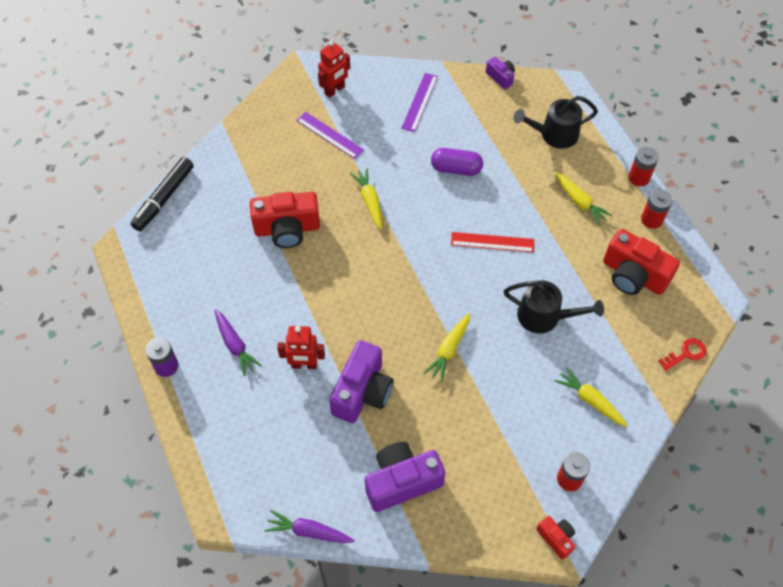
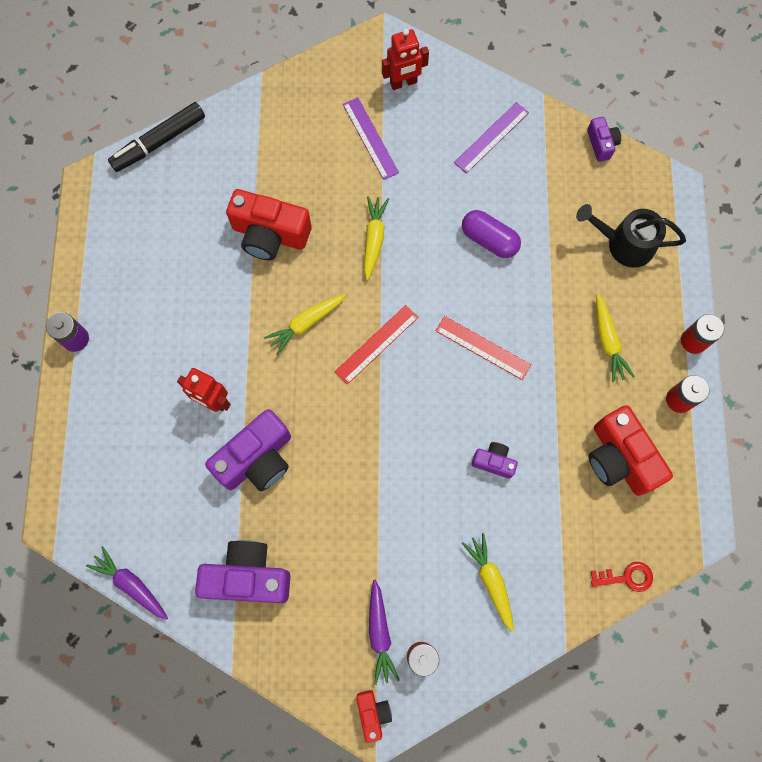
camera: 25 degrees right, 15 degrees up
(235, 345) = (154, 347): purple carrot -> purple carrot (380, 633)
(411, 272) = (376, 344): none -> red ruler
(449, 349) = (370, 453): yellow carrot -> yellow carrot (306, 323)
(545, 316) = (493, 462): black watering can -> purple camera

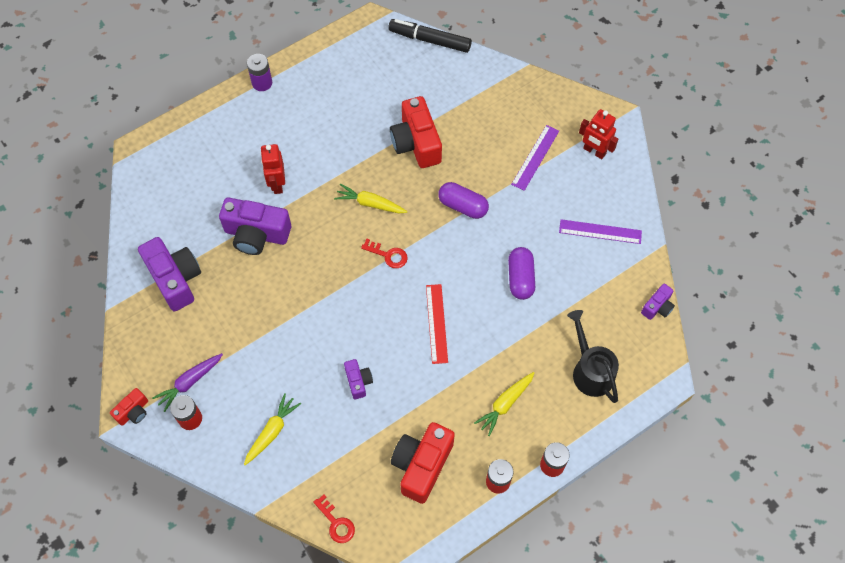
camera: 55 degrees right, 10 degrees down
(131, 584) = (126, 216): purple carrot -> none
(374, 239) = (463, 206): yellow carrot -> purple capsule
(376, 344) = (388, 255): red ruler -> red key

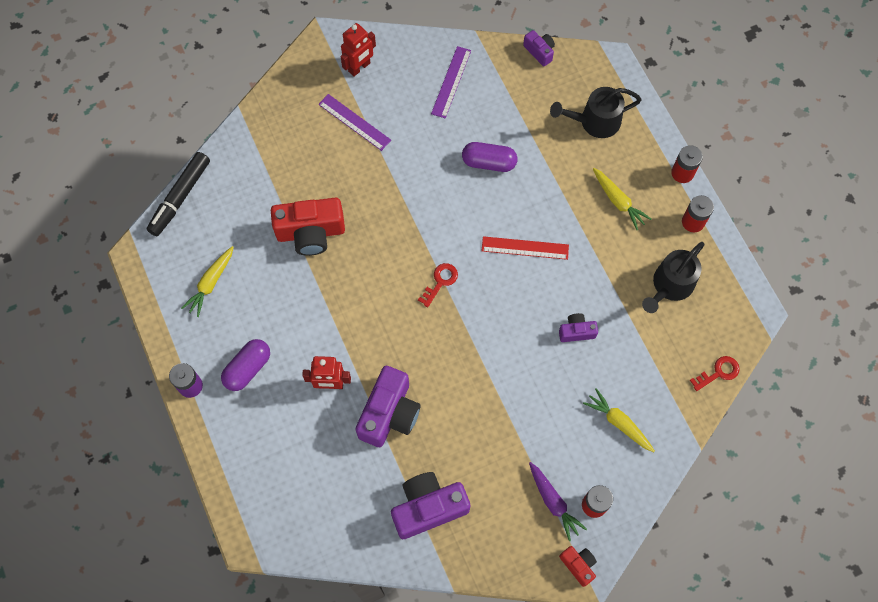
camera: 80 degrees left, 5 degrees up
(370, 203) = (375, 290): yellow carrot -> yellow carrot (211, 283)
(422, 465) = (670, 286): red camera -> black watering can
(463, 206) = (397, 200): purple capsule -> purple capsule (248, 368)

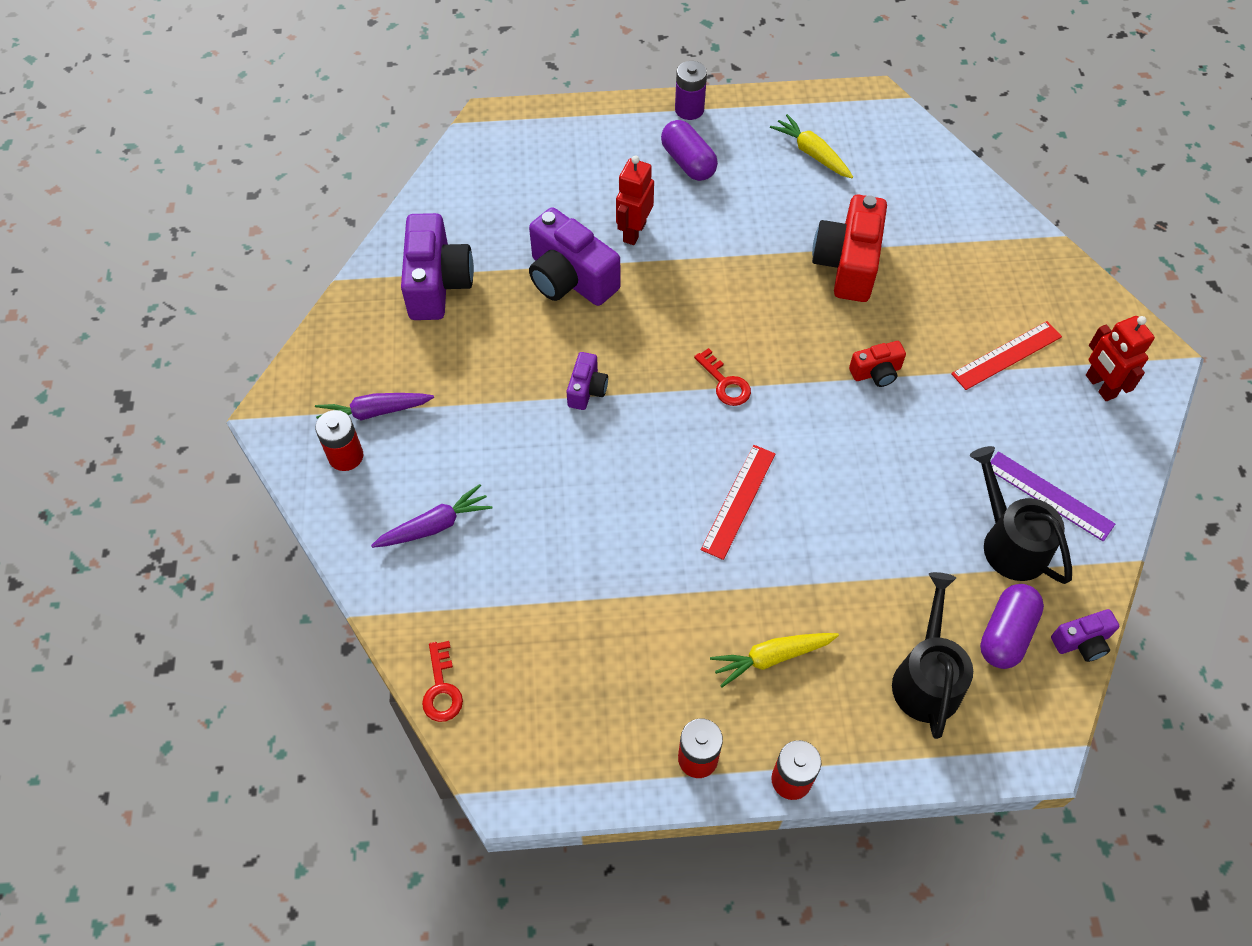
camera: 110 degrees right, 10 degrees down
(180, 197) = (941, 150): black marker -> none
(354, 122) = (1006, 355): purple ruler -> red ruler
(489, 162) = (893, 501): purple capsule -> purple capsule (1006, 633)
(576, 331) = (586, 521): purple camera -> purple camera (587, 389)
(578, 565) = (285, 412): red camera -> red camera (876, 372)
(619, 423) = (435, 525): yellow carrot -> purple carrot
(670, 286) = (604, 676): black watering can -> black watering can (1009, 542)

